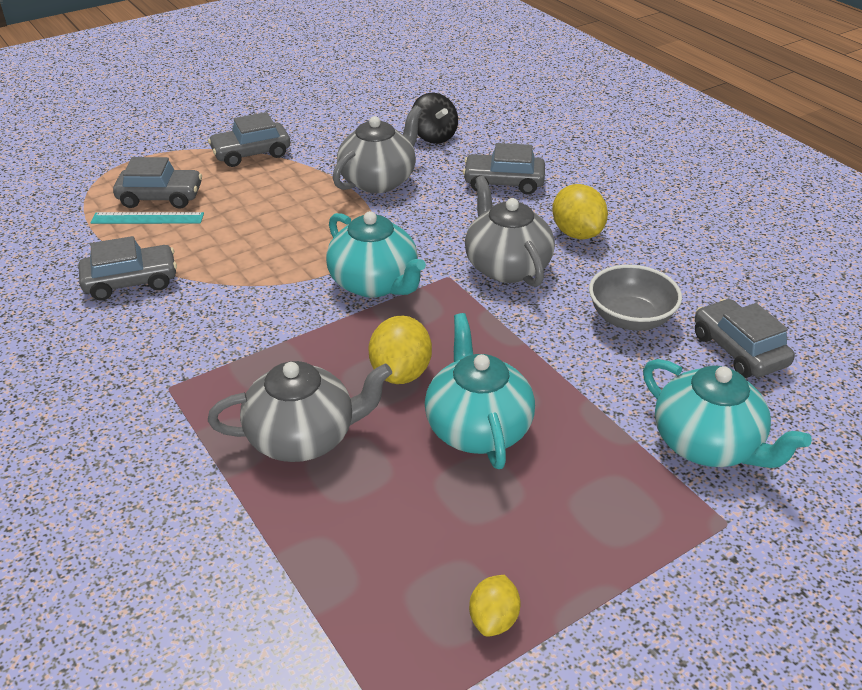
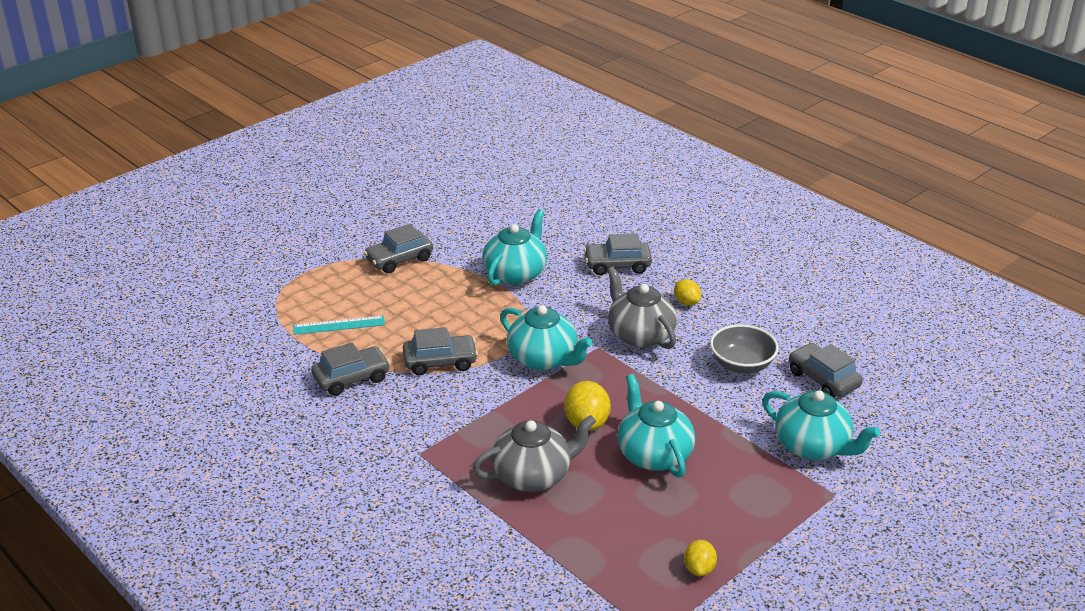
camera: 10 degrees left, 5 degrees down
(160, 197) = (341, 306): grey car -> grey car (440, 362)
(378, 181) = (515, 273): grey teapot -> turquoise teapot
(434, 137) = (547, 229): black spinning top -> none
(577, 233) = (686, 302): yellow lemon -> yellow lemon, size x0.62

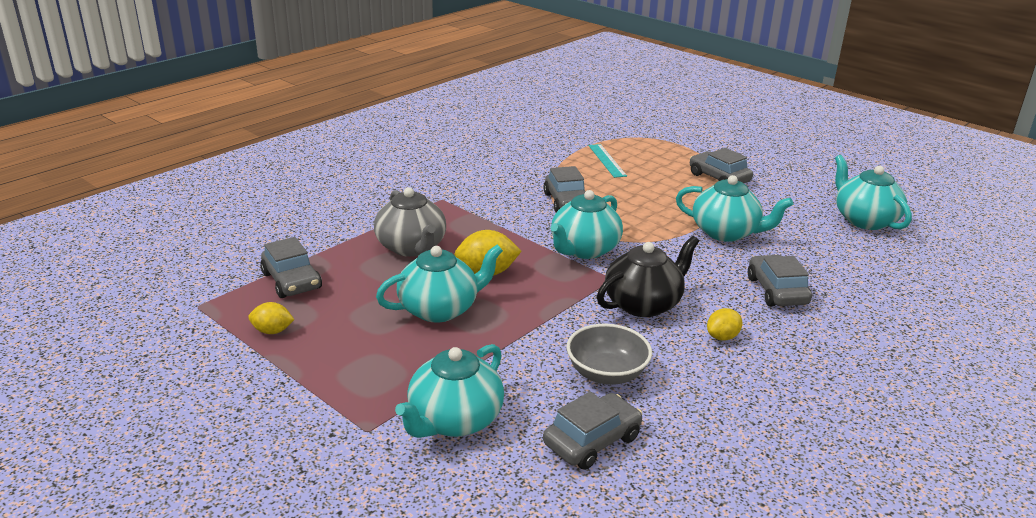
camera: 85 degrees right, 5 degrees down
(351, 378) = (536, 169): grey car -> grey car (292, 281)
(498, 199) = (864, 220): none -> turquoise teapot
(640, 335) = (643, 304): grey teapot -> black teapot

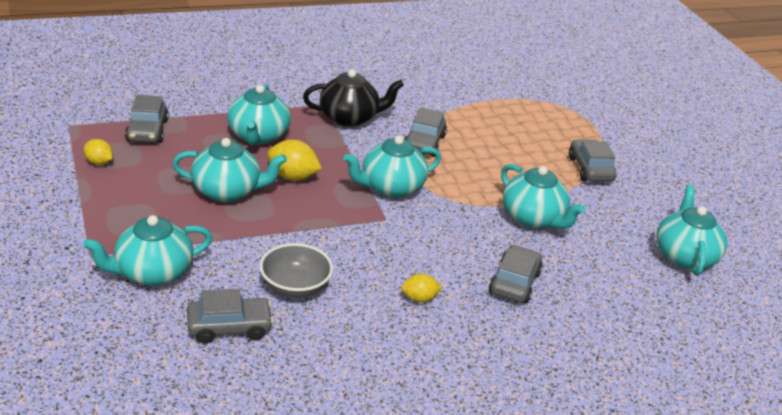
camera: 25 degrees right, 5 degrees up
(412, 247) = (258, 136): grey teapot -> turquoise teapot
(606, 160) = (504, 118): turquoise ruler -> none
(643, 304) = (387, 248): black teapot -> black teapot (349, 118)

